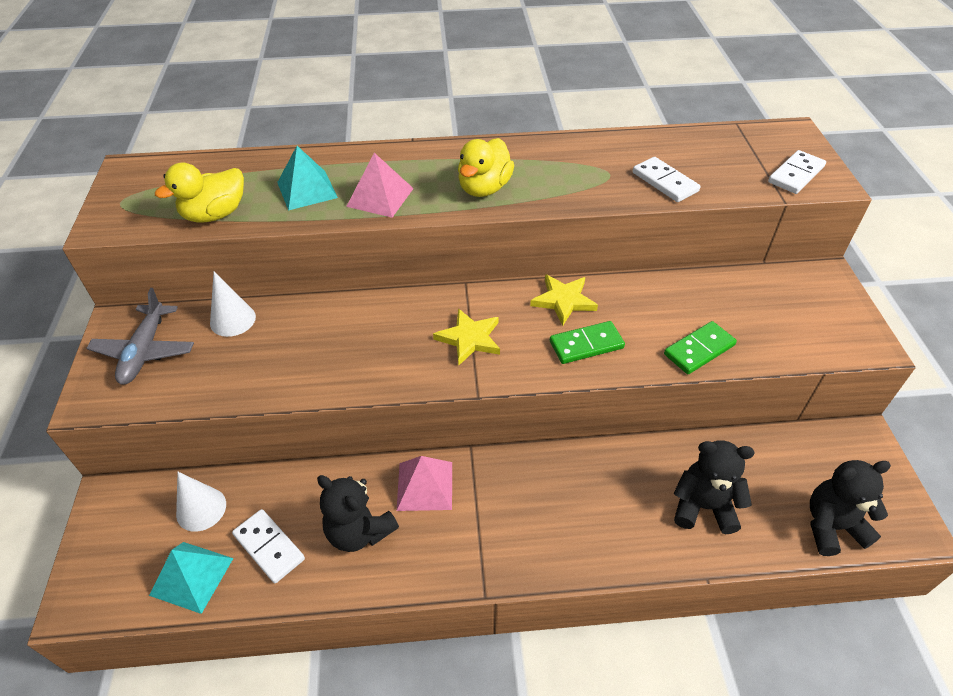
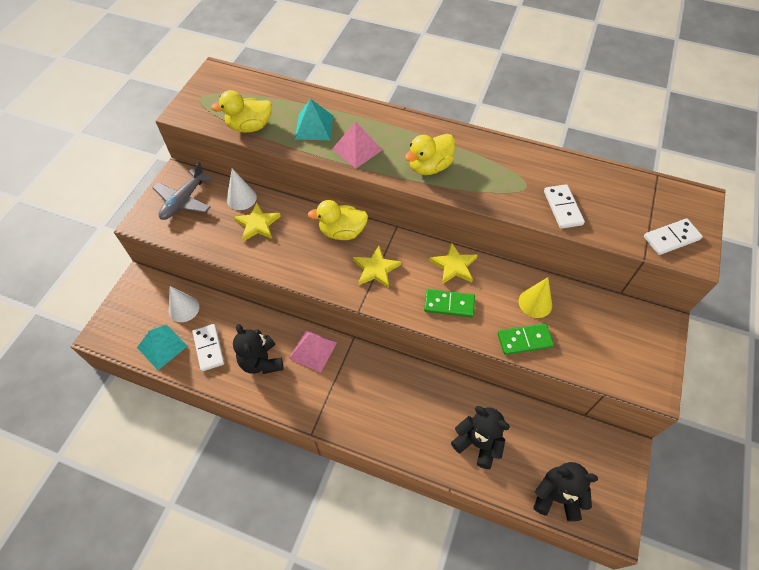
camera: 25 degrees right, 10 degrees up
(274, 343) = (257, 224): none -> yellow star
(398, 312) = (342, 232): none -> yellow duck
(683, 306) = (535, 303): none -> yellow cone

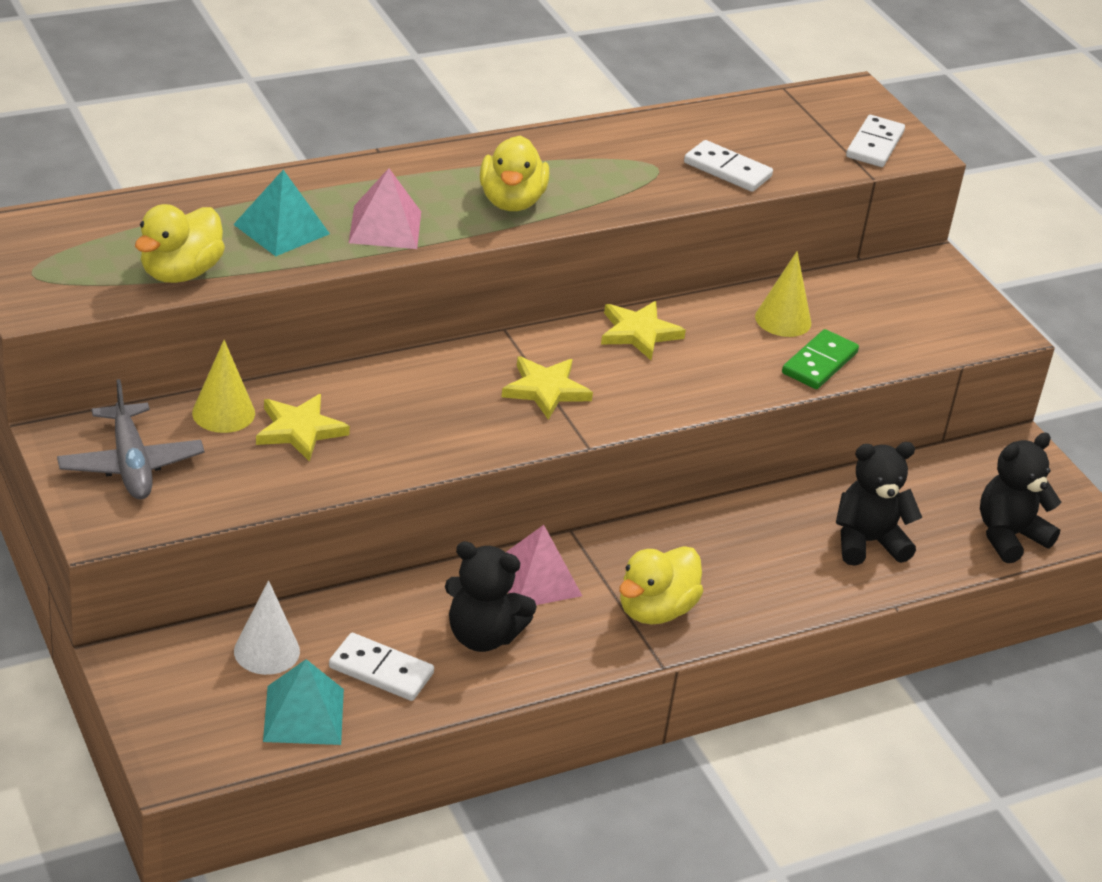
camera: 50 degrees left, 20 degrees down
(241, 198) = (223, 413): white cone -> yellow cone
(342, 232) = (439, 374): yellow duck -> yellow duck (655, 610)
(449, 304) = (688, 376): green domino -> none

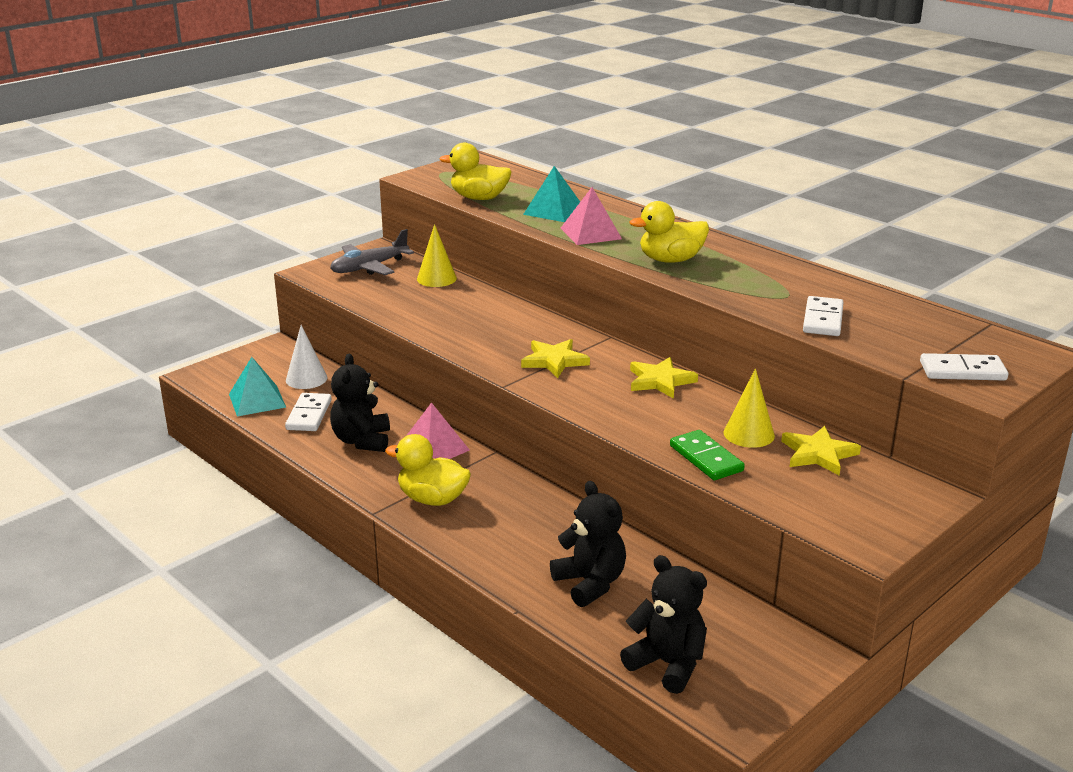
camera: 75 degrees right, 10 degrees down
(300, 430) = (438, 300): yellow star -> yellow star (818, 454)
(819, 363) = (706, 458): green domino -> green domino turned 45 degrees clockwise

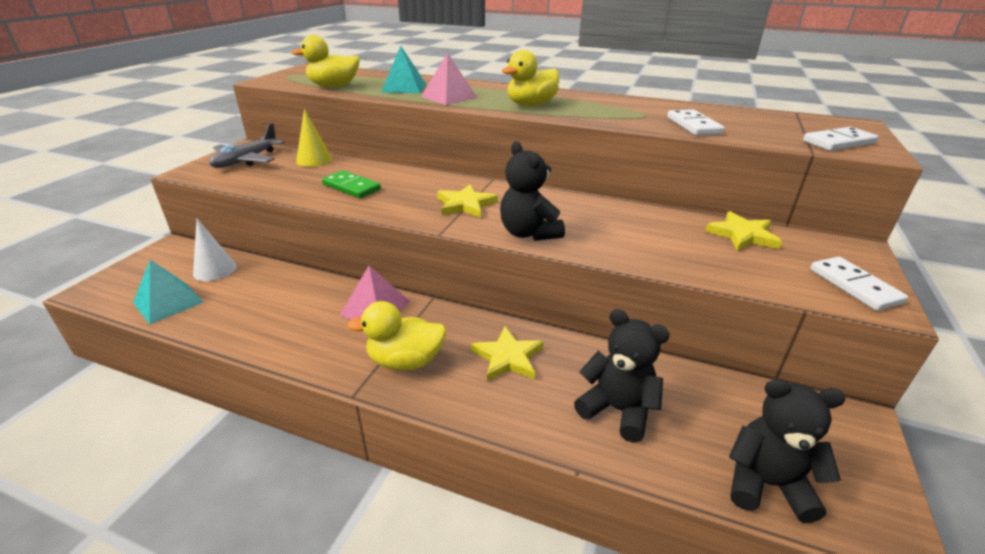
camera: 25 degrees left, 5 degrees up
(309, 415) = (232, 304): white domino -> white domino (854, 286)
(362, 441) = (300, 317): black teddy bear -> black teddy bear (528, 233)
(660, 381) = (564, 203): yellow star -> yellow star (508, 357)
(706, 458) = (670, 259): green domino -> green domino (351, 187)
(749, 434) = (676, 231): yellow cone -> none

